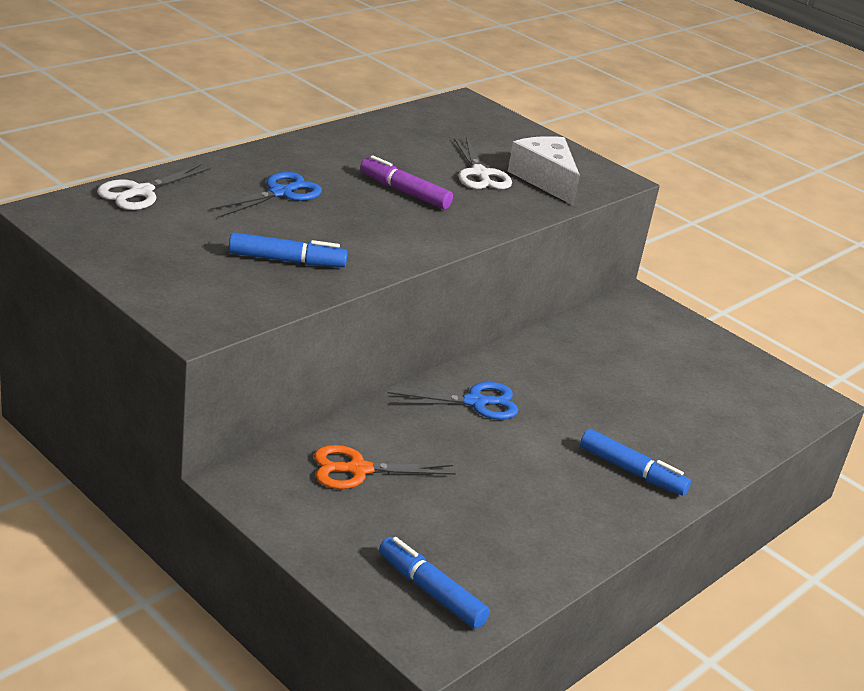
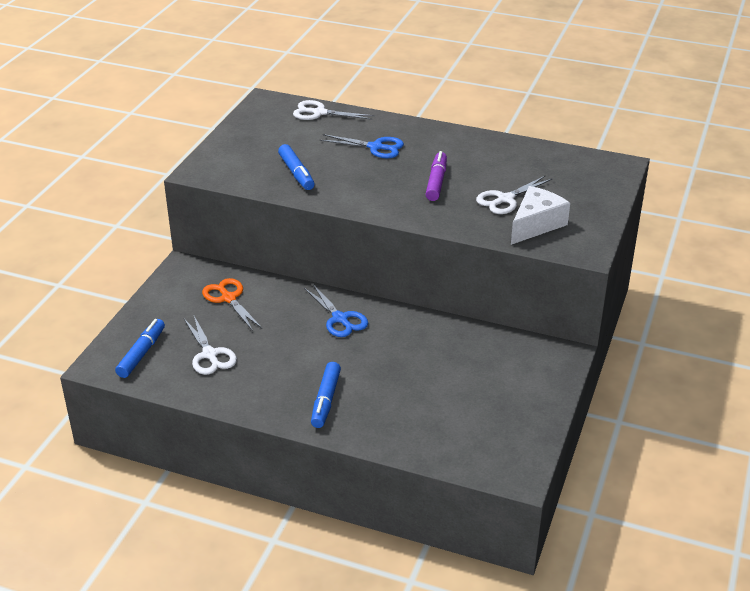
camera: 70 degrees right, 5 degrees up
(478, 529) = (210, 354): none -> white scissors

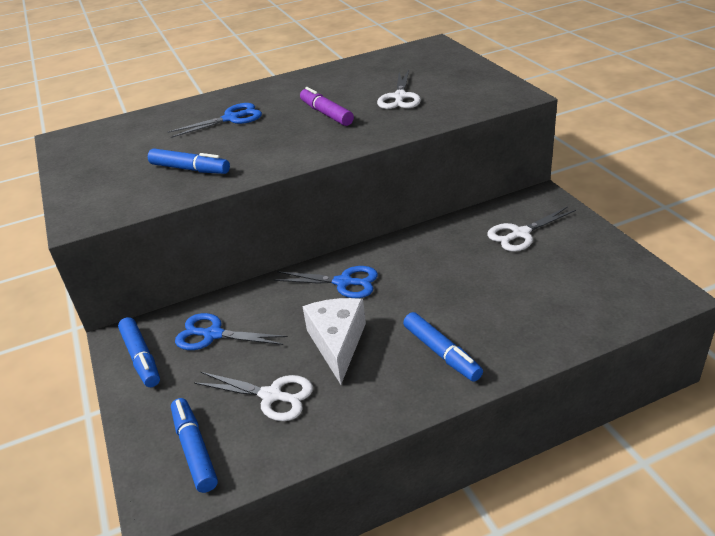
camera: 40 degrees left, 0 degrees up
(178, 285) = (141, 358): none -> blue marker
(228, 298) = (213, 334): orange scissors -> blue scissors
(319, 113) = (135, 122): white scissors -> white scissors (520, 234)
(536, 224) = (452, 99): white cheese -> white cheese (337, 343)

